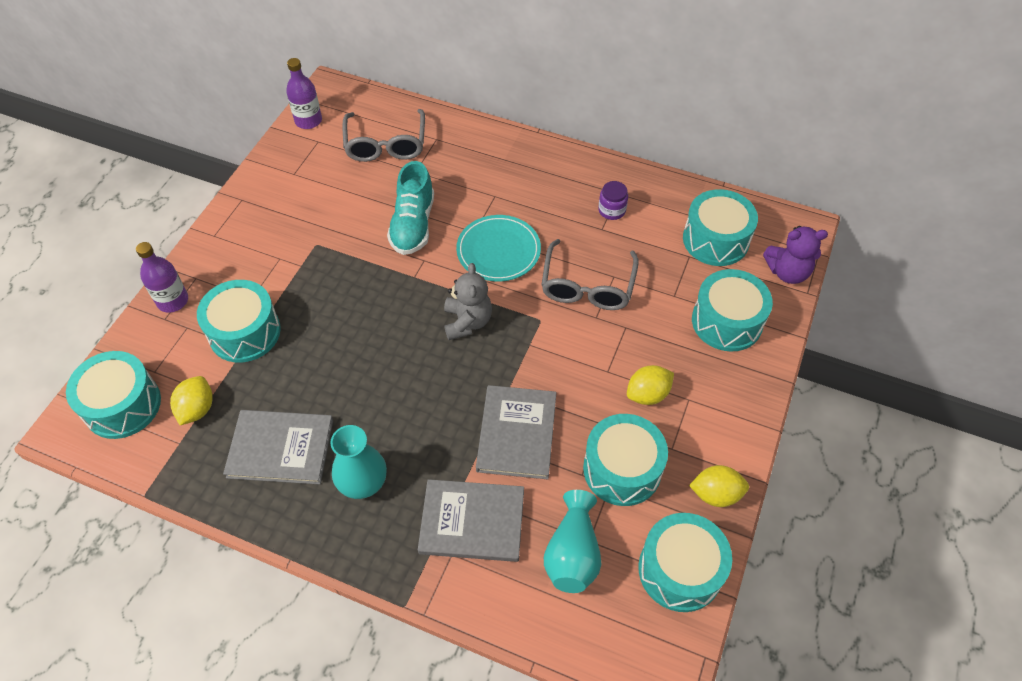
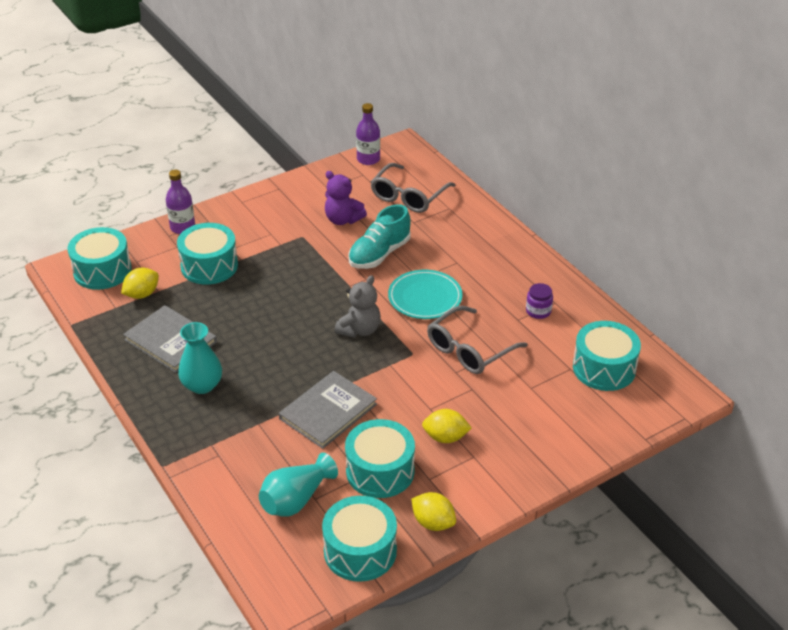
camera: 35 degrees right, 15 degrees down
(472, 521) = (249, 445): grey book -> none
(727, 321) = (556, 424): turquoise drum -> none
(787, 272) = (642, 417): purple teddy bear -> purple teddy bear (343, 219)

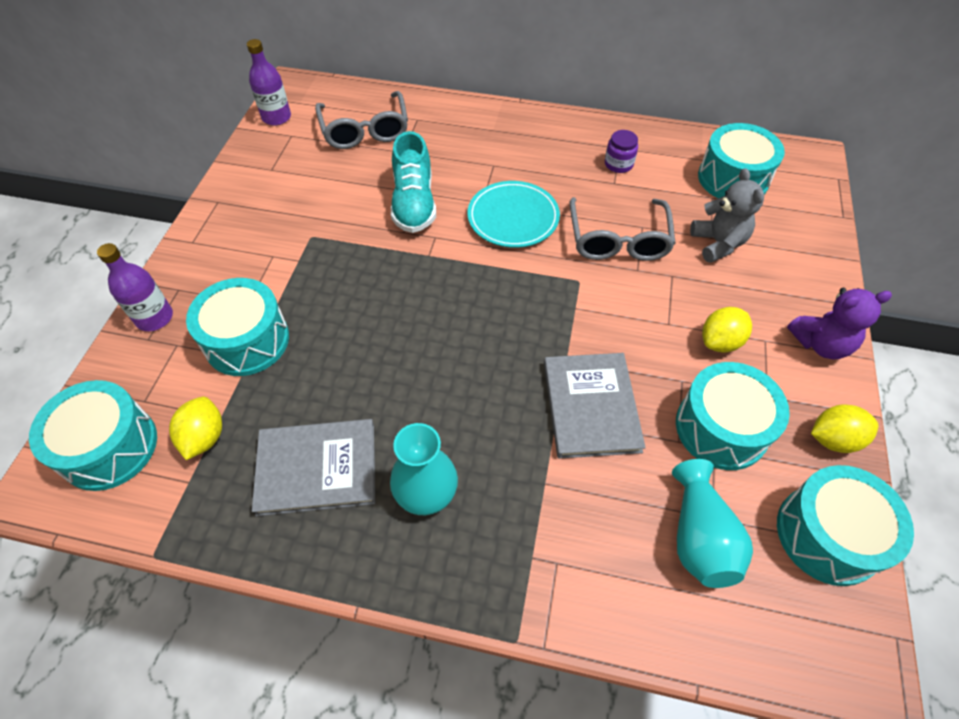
camera: 45 degrees left, 15 degrees up
(343, 219) = (331, 192): purple teddy bear -> purple teddy bear (820, 344)
(359, 330) = (500, 294): grey teddy bear -> grey teddy bear (718, 243)

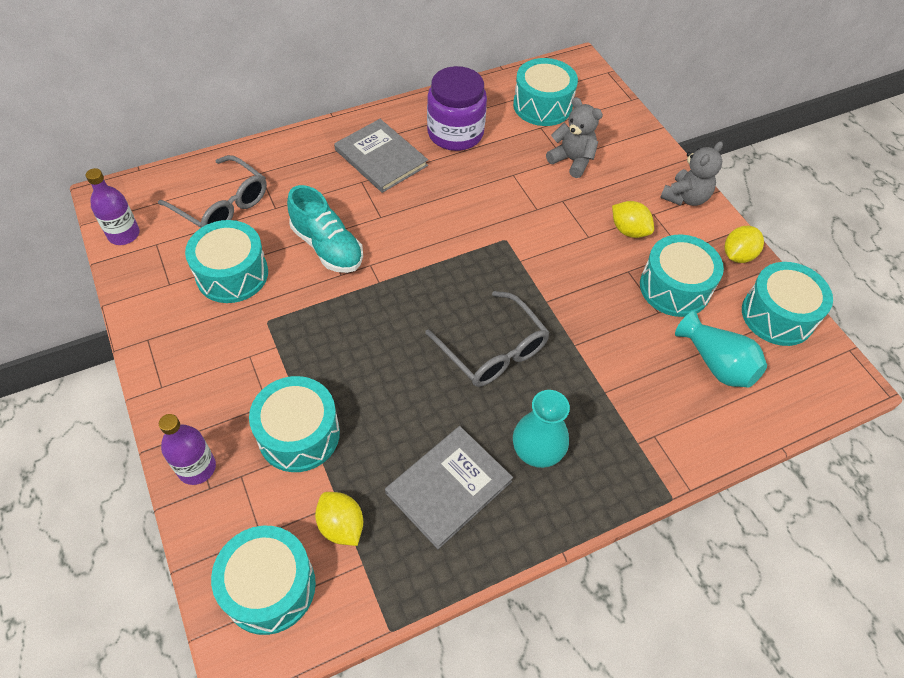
camera: 40 degrees left, 0 degrees up
(321, 186) = (232, 274): none -> turquoise drum
(513, 217) = (416, 216): turquoise plate -> none
(591, 406) = (589, 323): grey book -> grey book (381, 158)
(618, 164) = (455, 133): purple jar -> purple jar, size x2.15
(618, 240) = (505, 193): grey glasses -> grey glasses (493, 350)
(720, 342) = (629, 230): yellow lemon -> yellow lemon turned 60 degrees counterclockwise
(820, 344) = (685, 197): purple teddy bear -> grey teddy bear

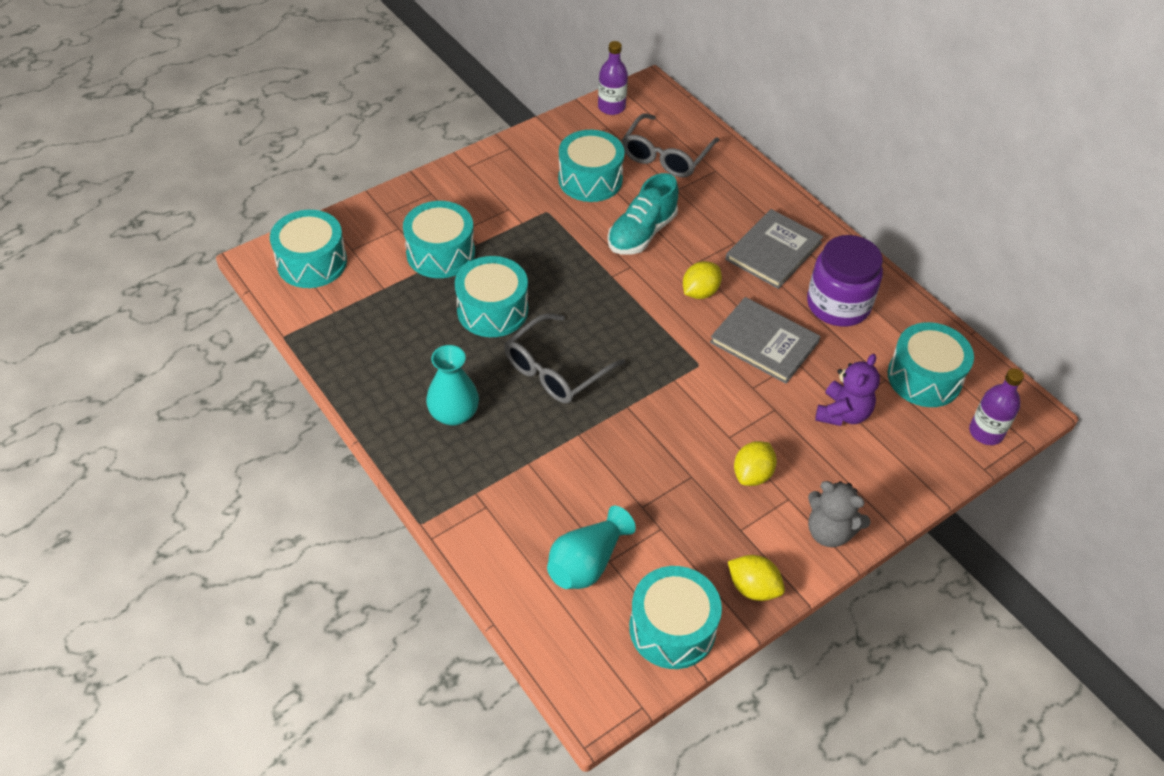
camera: 80 degrees right, 5 degrees down
(197, 468) = (401, 202): purple bottle -> purple bottle (986, 432)
(341, 526) = (364, 293): yellow lemon -> yellow lemon (700, 292)
(449, 487) = (407, 355): grey book -> grey book (764, 342)
(572, 160) = (843, 413): grey teddy bear -> purple teddy bear
(674, 288) = (681, 521): turquoise drum -> turquoise drum (492, 310)

